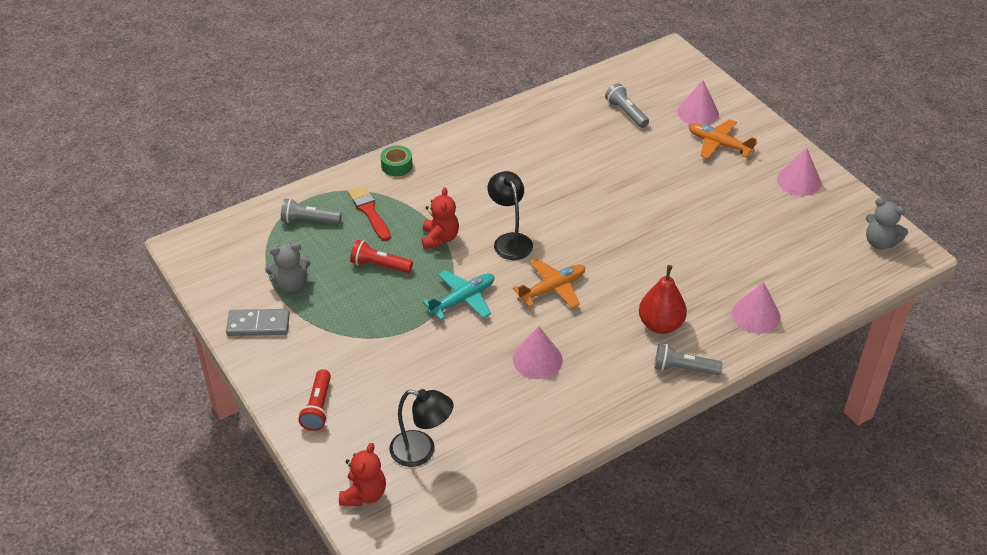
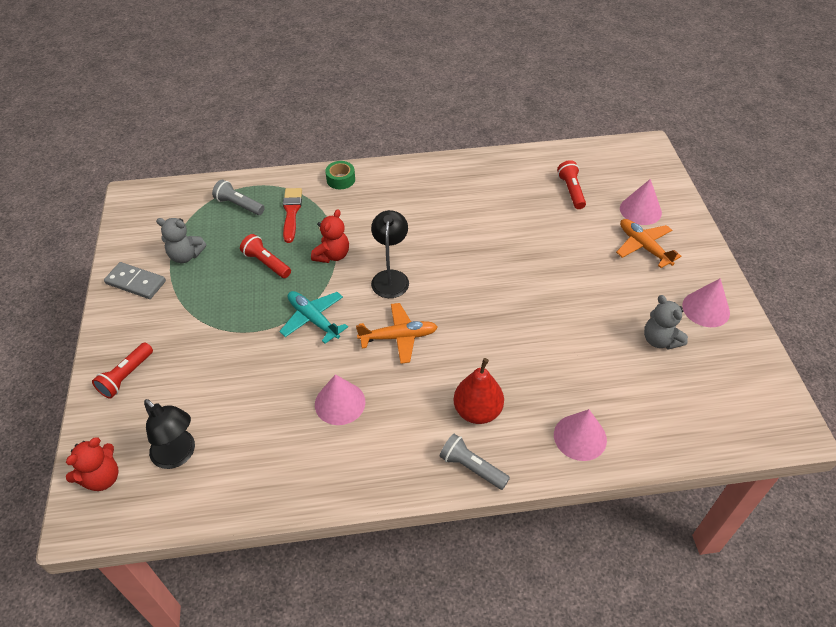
camera: 25 degrees right, 5 degrees up
(463, 300) = (313, 319): turquoise plane -> turquoise plane turned 120 degrees counterclockwise
(626, 113) = (571, 191): grey flashlight -> red flashlight
(880, 242) = (760, 404): grey teddy bear -> grey teddy bear (660, 340)

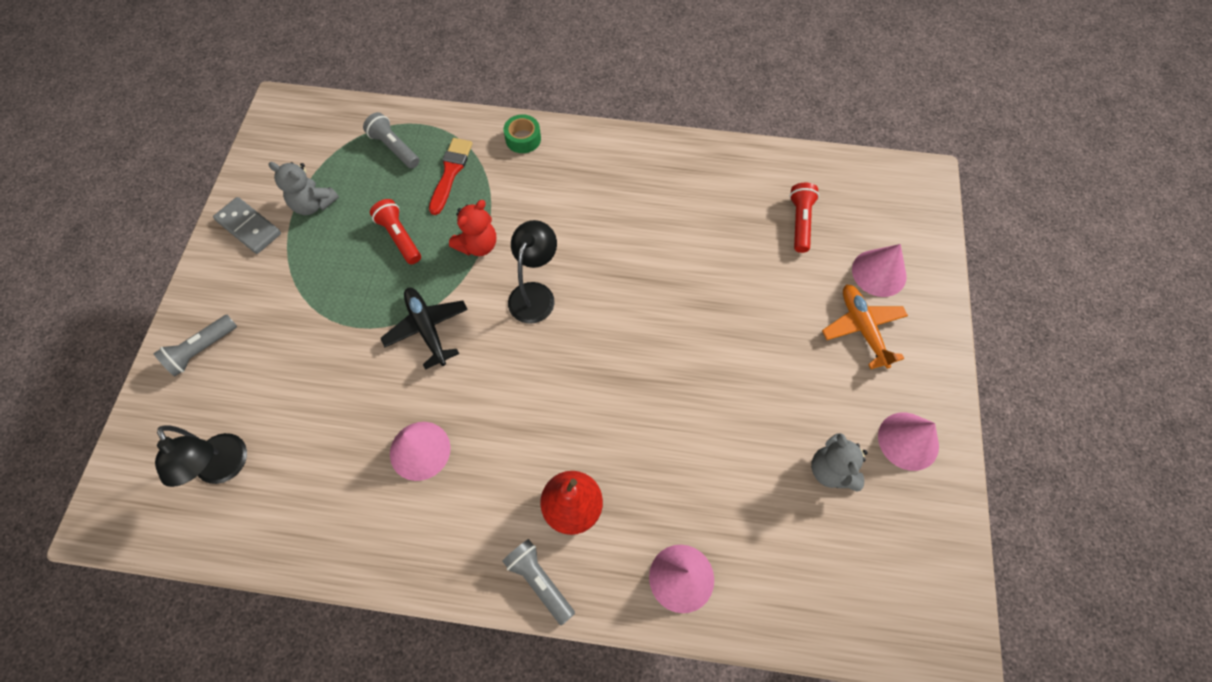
camera: 15 degrees right, 15 degrees up
(102, 478) = (139, 473): red teddy bear -> none
(126, 376) = (201, 350): red flashlight -> grey flashlight
(313, 319) = (427, 329): turquoise plane -> black plane
(398, 337) = (516, 379): orange plane -> none

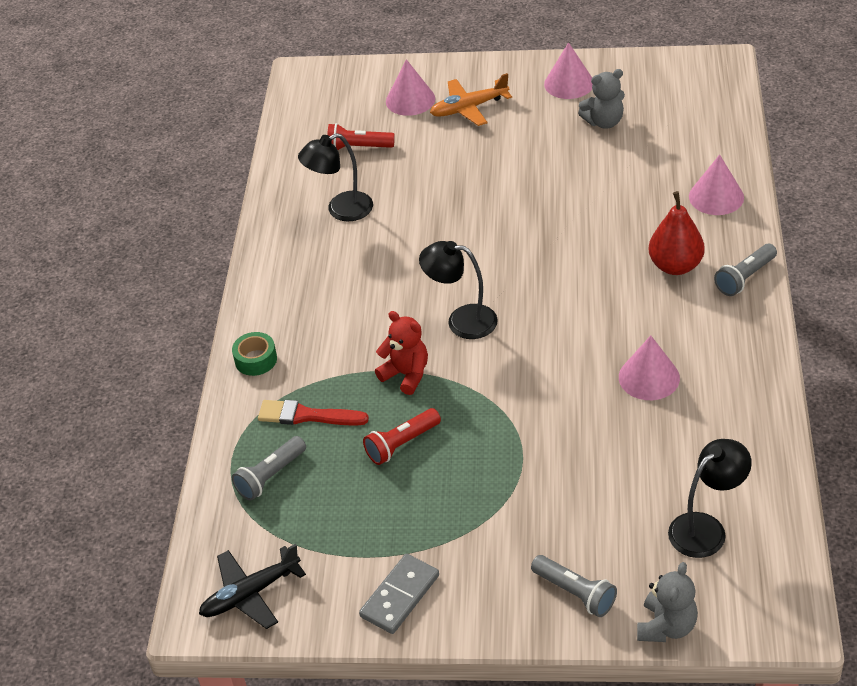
camera: 90 degrees left, 20 degrees down
(313, 204) = (360, 537): grey teddy bear -> grey teddy bear (666, 626)
(427, 329) = (515, 397): black plane -> black plane (250, 594)
(705, 204) = (341, 210): none -> black lamp

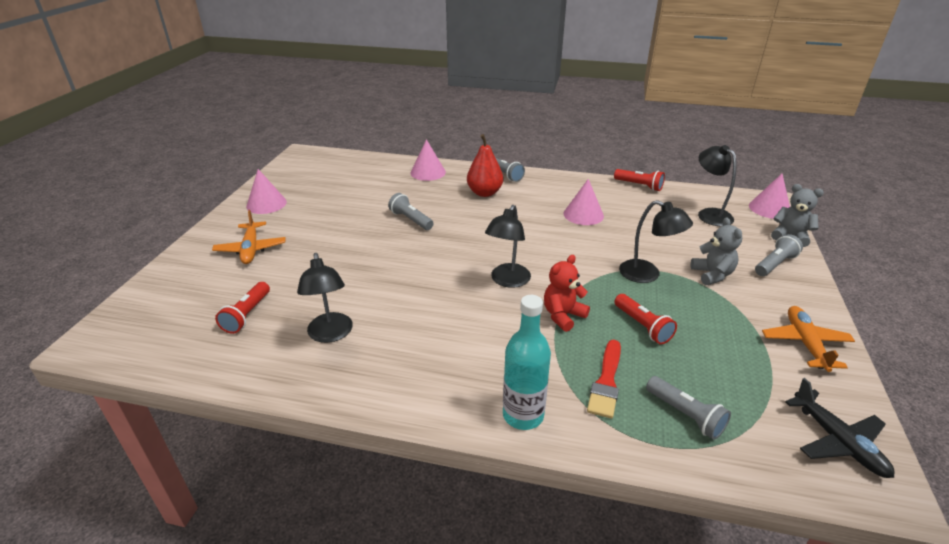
camera: 85 degrees left, 10 degrees down
(256, 360) = (523, 415): green tape -> turquoise bottle
(399, 596) = (805, 343): grey domino -> orange plane
(410, 100) = (207, 277): pink cone -> pink cone (769, 208)
(509, 449) = (647, 275): none -> black lamp
(573, 212) = (411, 220): none -> grey flashlight
(604, 122) = (323, 197): grey teddy bear -> grey teddy bear (712, 275)
(774, 440) = (639, 186): none -> red flashlight

